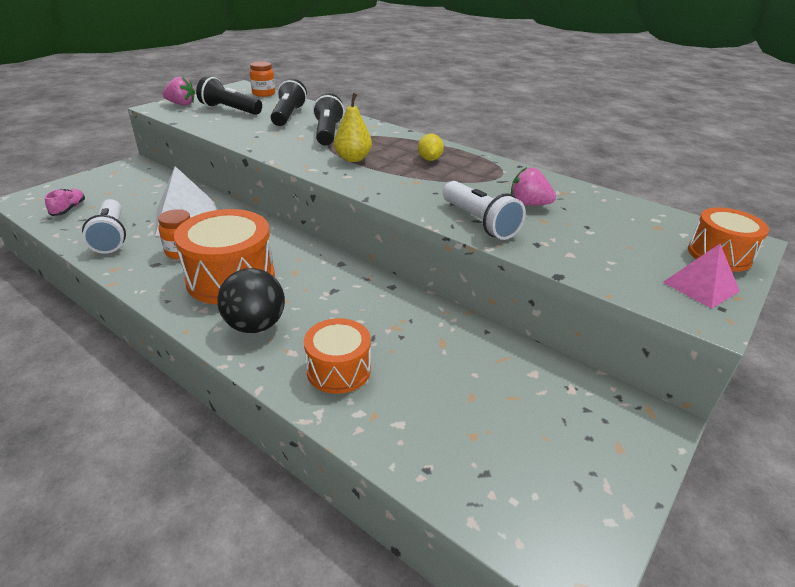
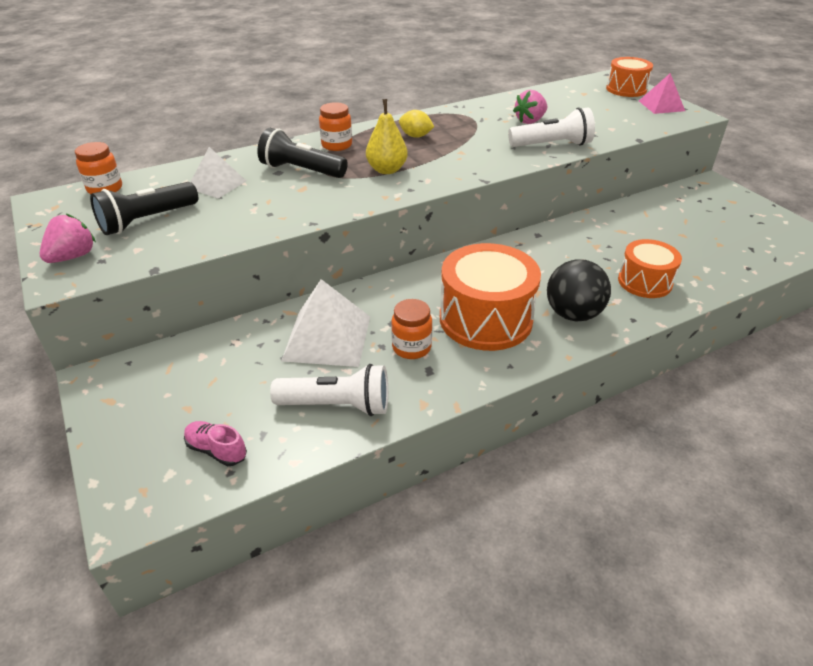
camera: 65 degrees left, 5 degrees up
(288, 116) = (217, 184): black flashlight -> white pyramid
(381, 136) = (337, 145): none -> orange jar

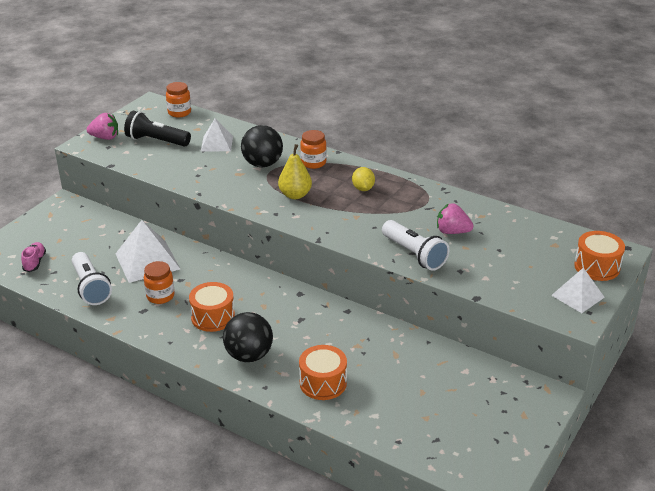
camera: 60 degrees right, 5 degrees down
(301, 170) = (262, 164): black flashlight -> black ball
(485, 319) = (213, 317): orange drum -> orange drum, size x0.61
(661, 106) = (577, 296): pink pyramid -> white pyramid

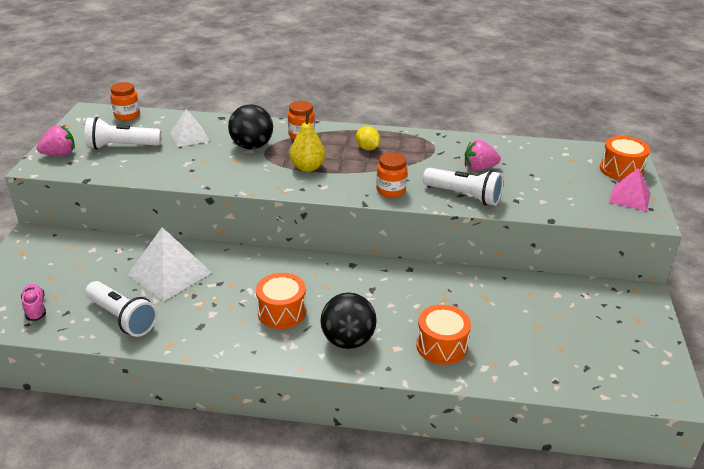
camera: 25 degrees left, 0 degrees up
(156, 141) = (121, 146): black flashlight -> white flashlight
(160, 296) = (209, 306): orange jar -> orange jar (391, 190)
(577, 296) = (630, 197): white pyramid -> pink pyramid

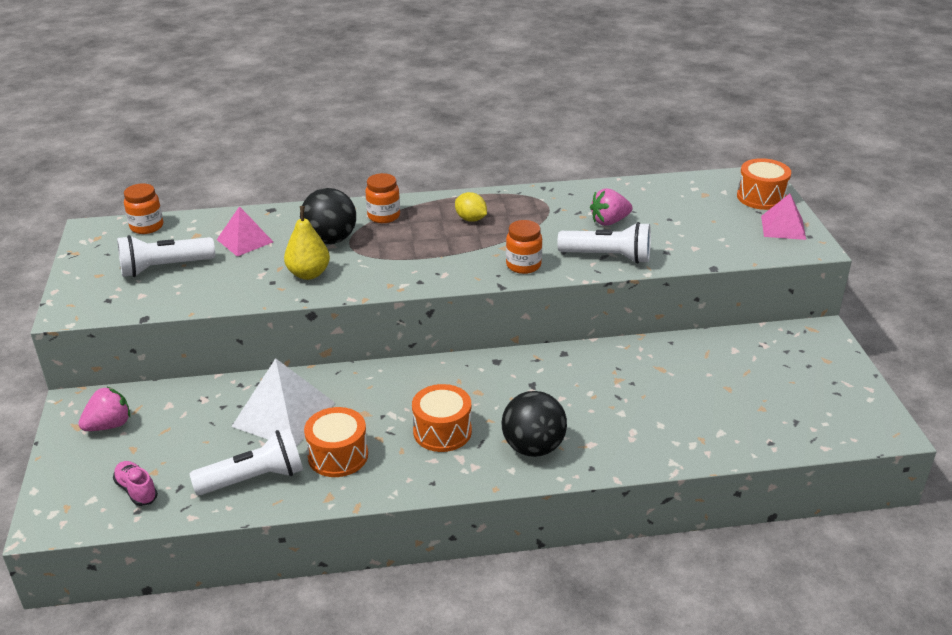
camera: 15 degrees left, 0 degrees up
(60, 154) = (88, 291): pink strawberry -> pink strawberry (109, 425)
(122, 318) = (255, 479): white flashlight -> white flashlight turned 45 degrees counterclockwise
(189, 136) = (245, 240): white pyramid -> pink pyramid
(307, 167) = (412, 255): yellow pear -> yellow pear (308, 274)
(441, 346) = (637, 431): orange drum -> orange drum (338, 456)

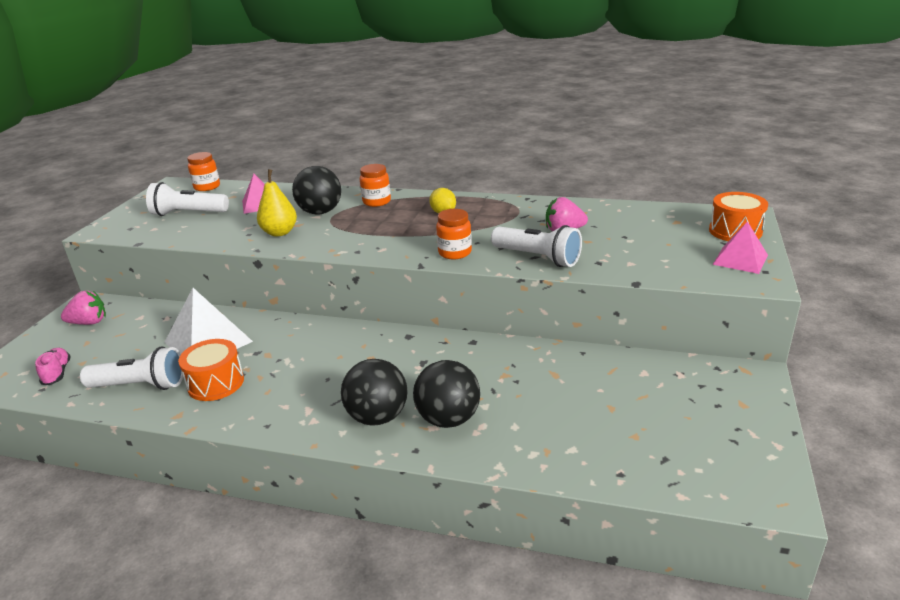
camera: 25 degrees right, 5 degrees down
(442, 431) = (313, 384): orange drum -> none
(599, 433) = (448, 419): none -> black ball

